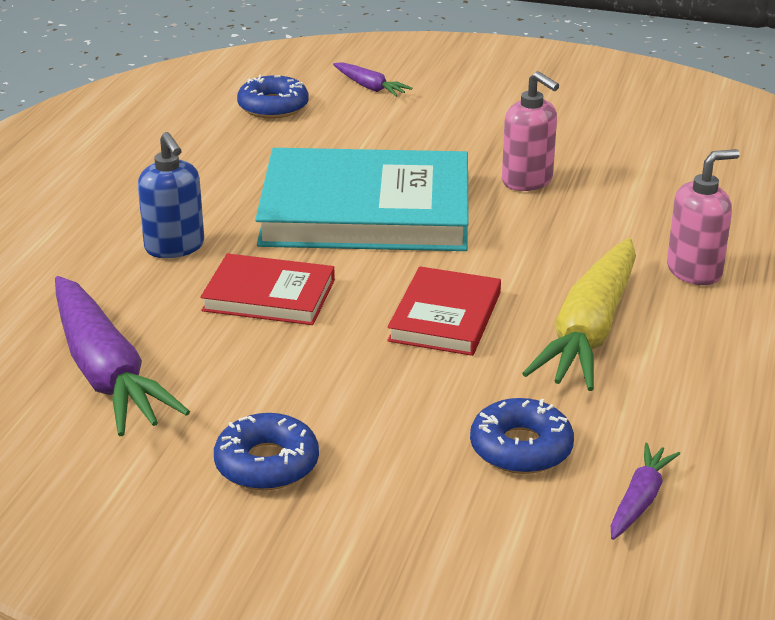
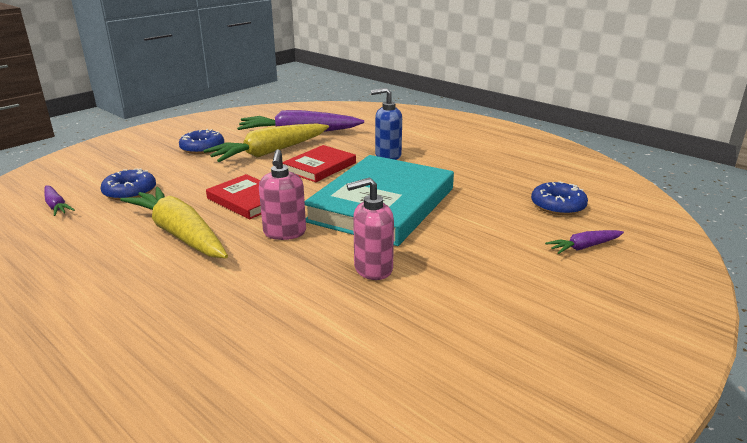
camera: 115 degrees right, 5 degrees down
(235, 369) = (270, 152): none -> yellow carrot
(694, 271) = (182, 294): pink soap dispenser -> pink soap dispenser (284, 233)

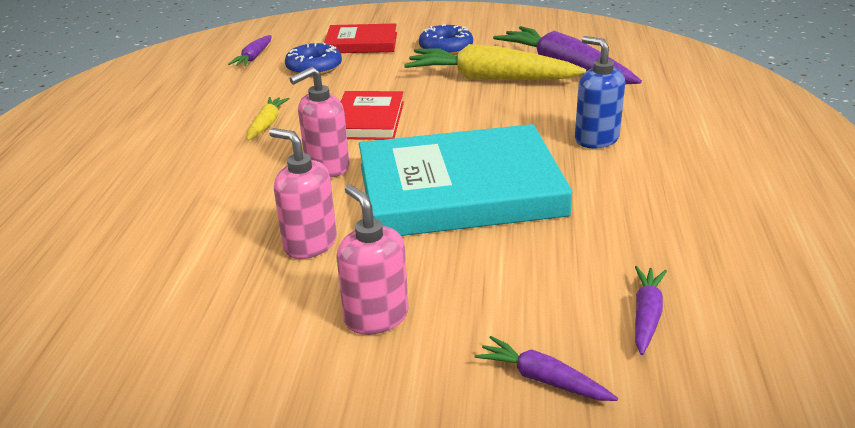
camera: 55 degrees right, 5 degrees up
(180, 234) = (267, 124): yellow carrot -> yellow carrot, size x0.47
(319, 167) = (498, 117): red book -> red book (361, 43)
(481, 273) = (376, 317): none -> pink soap dispenser
(558, 205) = (646, 316): blue donut -> purple carrot

